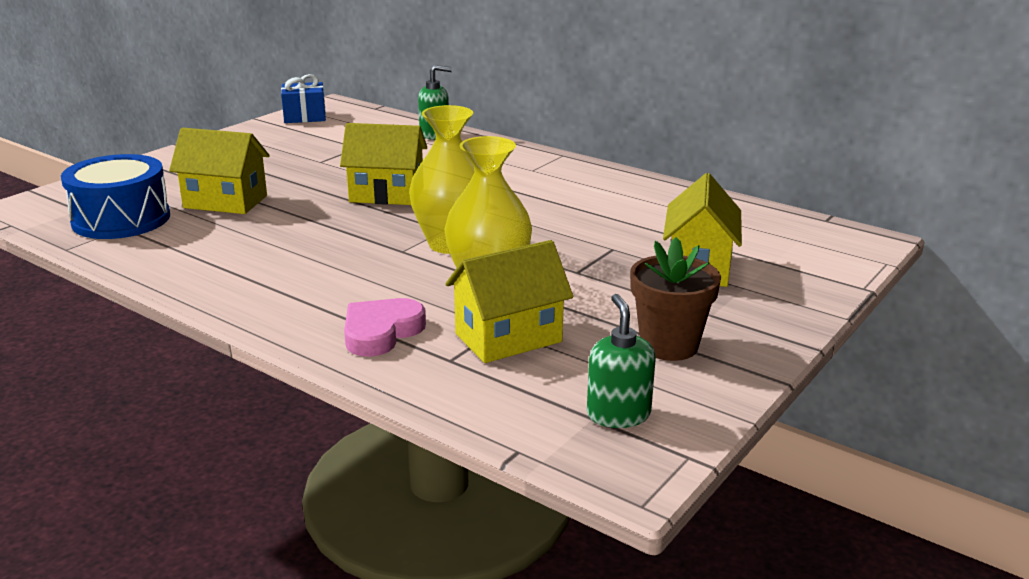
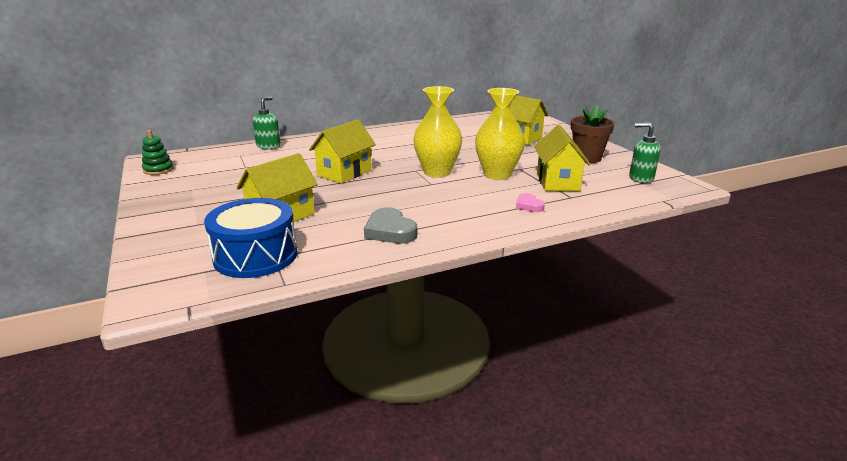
camera: 60 degrees left, 0 degrees up
(224, 263) = (390, 231): none -> grey heart
(305, 116) = (158, 170): blue gift -> green stacking toy
(381, 332) = (529, 205): pink heart -> pink heart, size x0.59

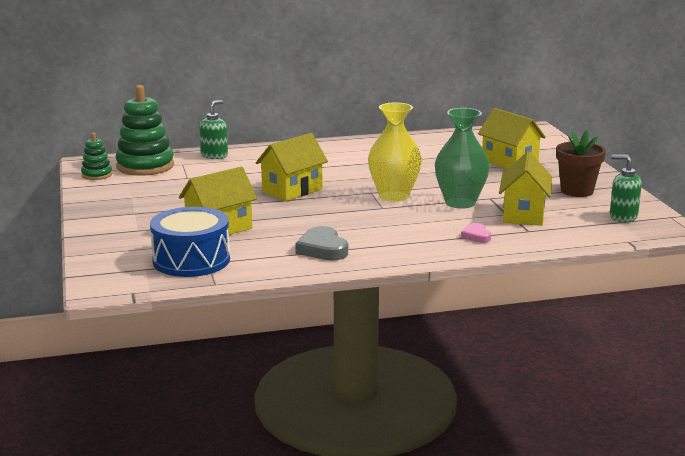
camera: 10 degrees right, 5 degrees down
(205, 159) = (145, 166): none -> green stacking toy
(497, 175) = (460, 203): yellow vase -> green vase

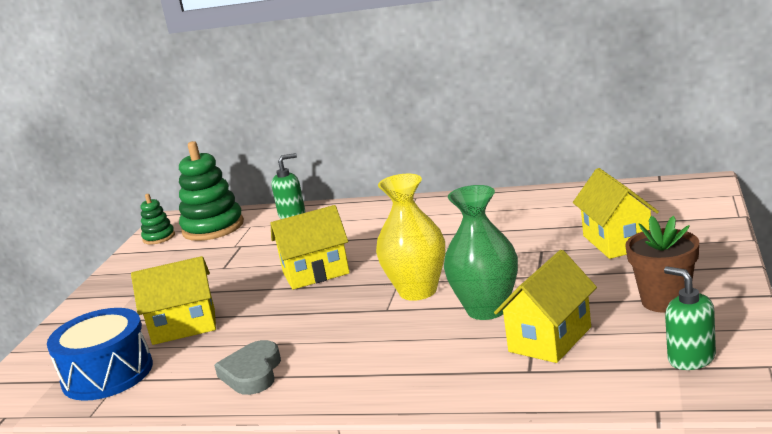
camera: 30 degrees right, 0 degrees up
(476, 236) = (451, 372): pink heart -> none

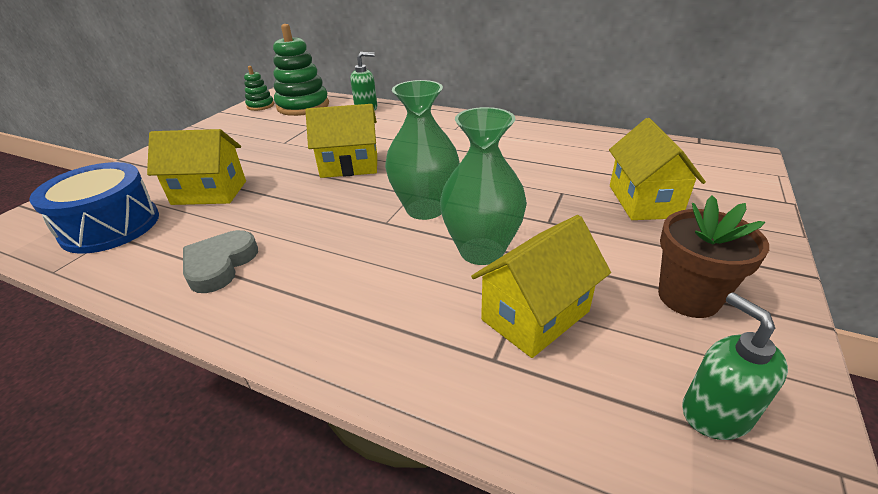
camera: 10 degrees right, 15 degrees up
(418, 291) = (425, 209): yellow vase -> green vase

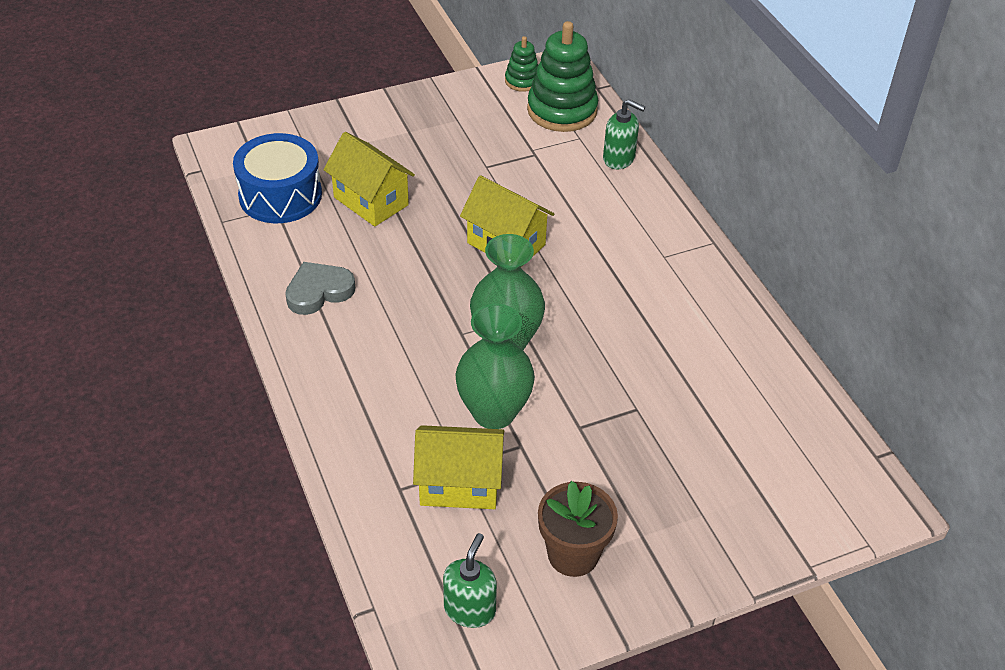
camera: 40 degrees right, 10 degrees up
(643, 201) = (688, 469): yellow house -> none

